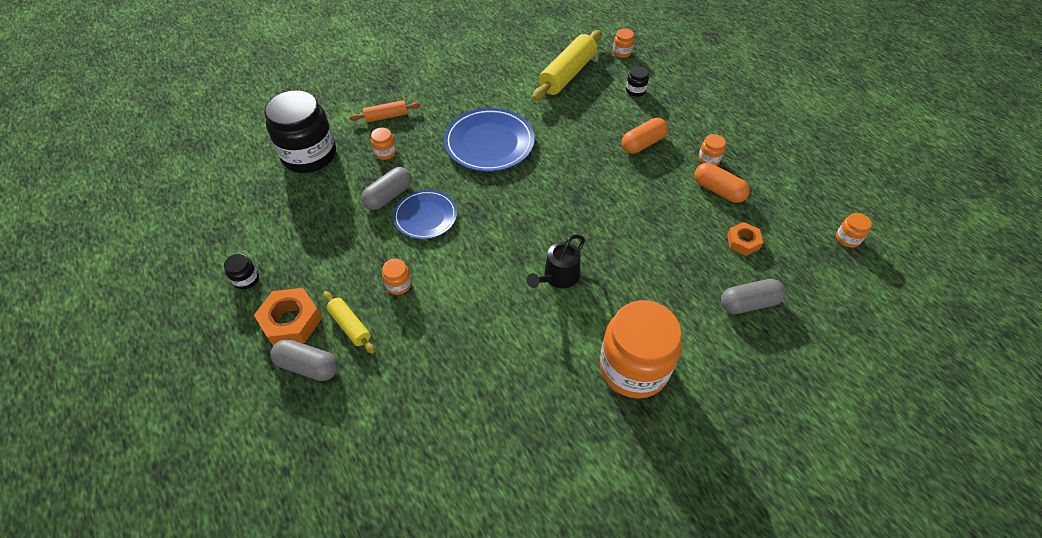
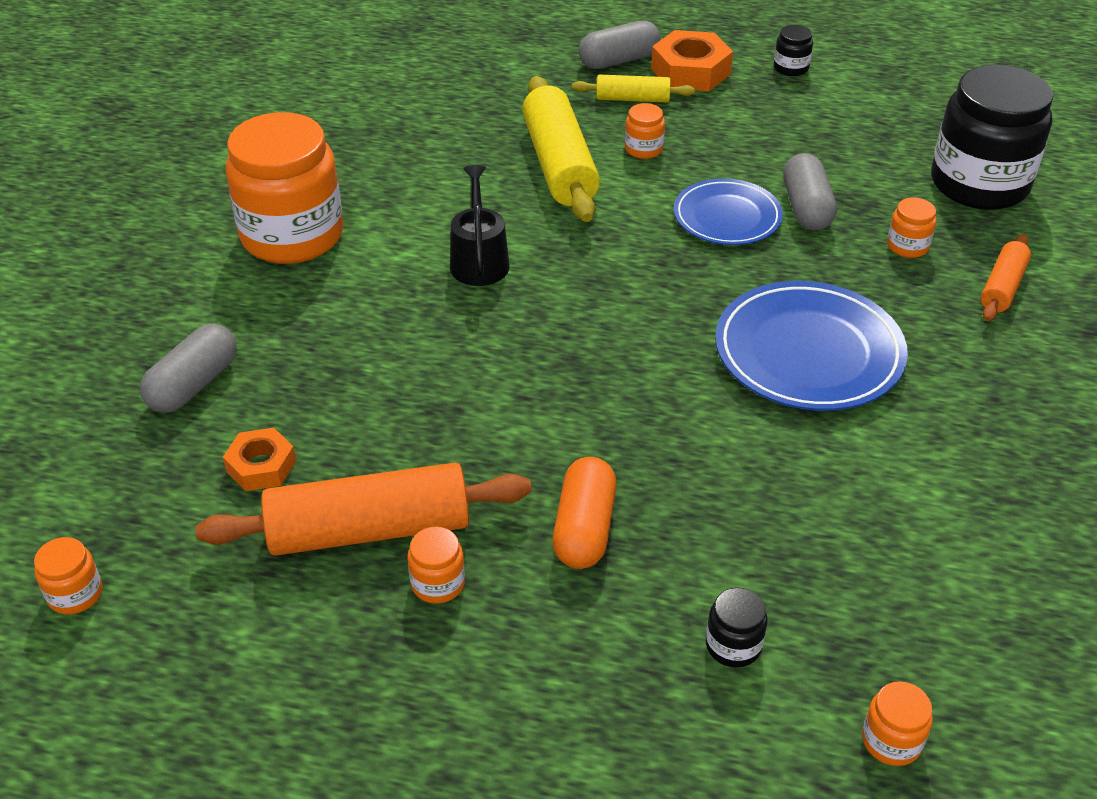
camera: 135 degrees right, 10 degrees down
(567, 74) = (901, 581): yellow rolling pin -> yellow rolling pin (559, 165)
(718, 190) = (369, 530): orange capsule -> orange rolling pin

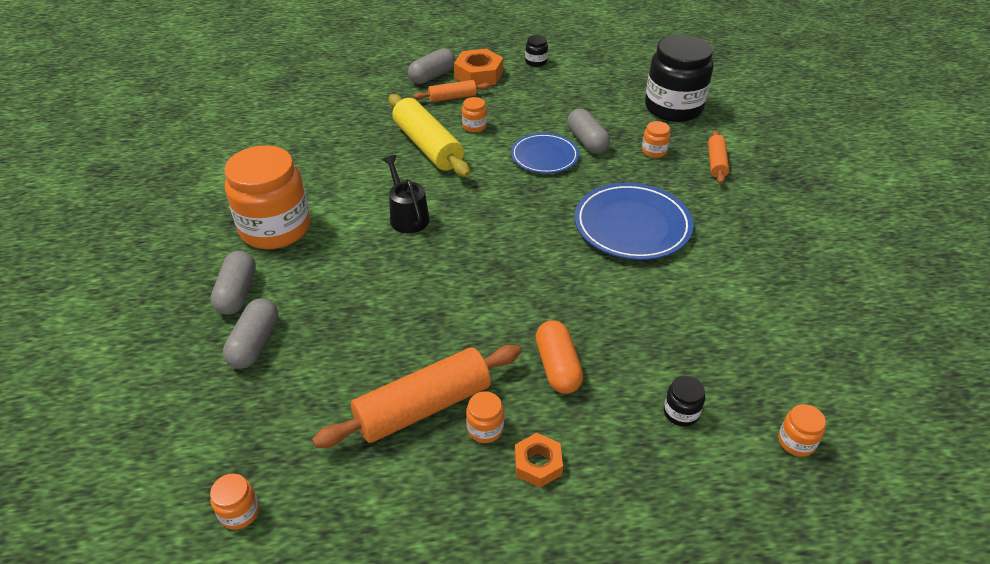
camera: 20 degrees left, 0 degrees up
(203, 311) = (237, 293): none -> grey capsule
(261, 466) = (329, 386): orange nut -> orange nut (538, 464)
(632, 99) = (452, 97): yellow rolling pin -> orange rolling pin

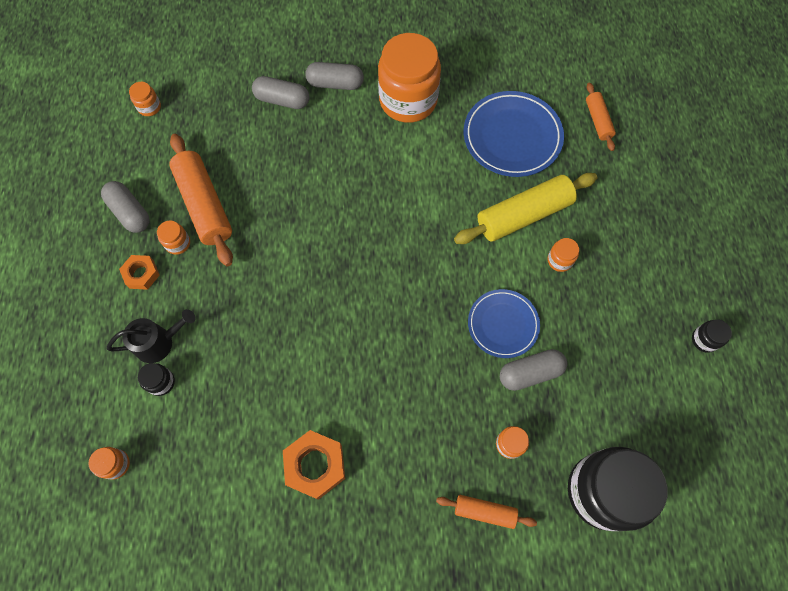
camera: 95 degrees right, 25 degrees up
(407, 216) = (415, 196): black watering can -> black watering can (159, 342)
(432, 76) = (662, 223): grey capsule -> grey capsule (130, 212)
(452, 97) = (616, 241): orange rolling pin -> orange rolling pin (598, 121)
(478, 74) = (668, 272): orange nut -> orange nut (315, 465)
(557, 367) = (223, 298): orange capsule -> none
(632, 226) = (384, 392): blue plate -> blue plate (512, 137)

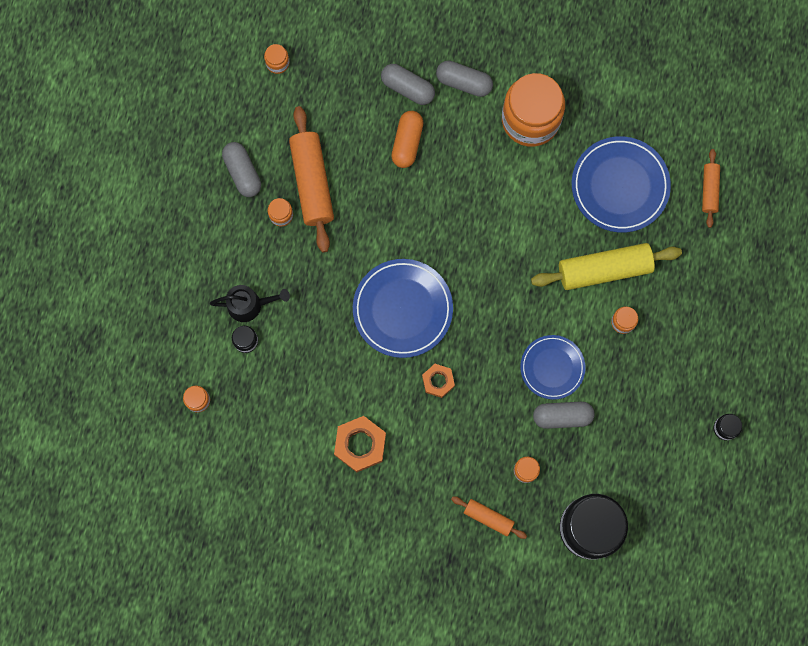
camera: 15 degrees right, 10 degrees up
(141, 274) = (244, 237): orange nut -> orange nut (438, 381)
(293, 147) = (407, 142): none -> orange capsule
(327, 305) = (402, 309): none -> blue plate

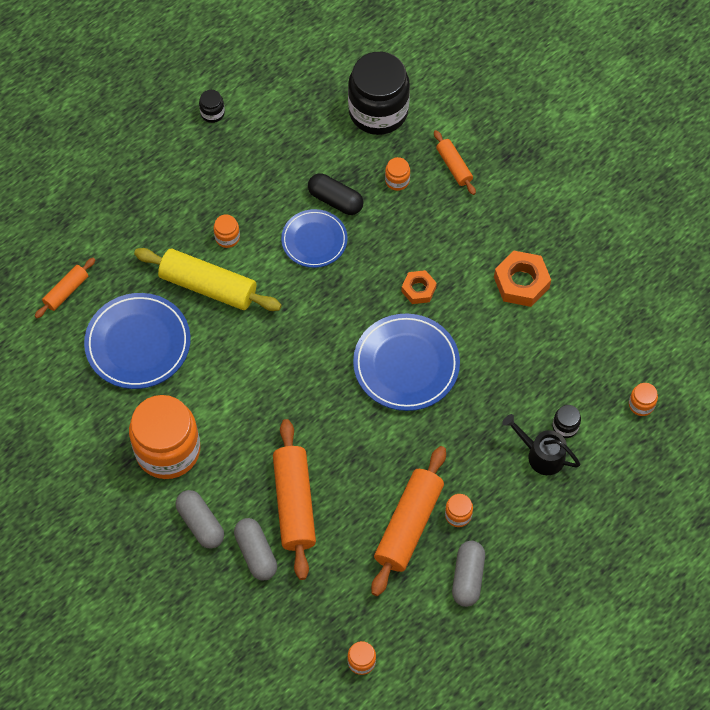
camera: 145 degrees left, 15 degrees down
(407, 142) = (294, 503): orange capsule -> orange rolling pin
(562, 416) = (335, 200): grey capsule -> black capsule

